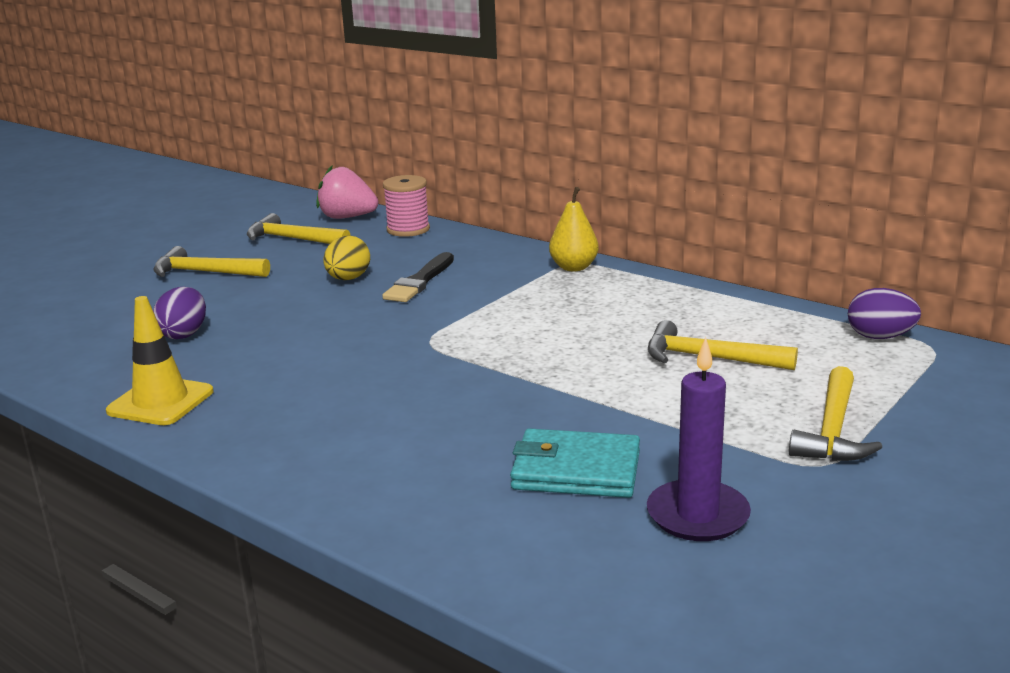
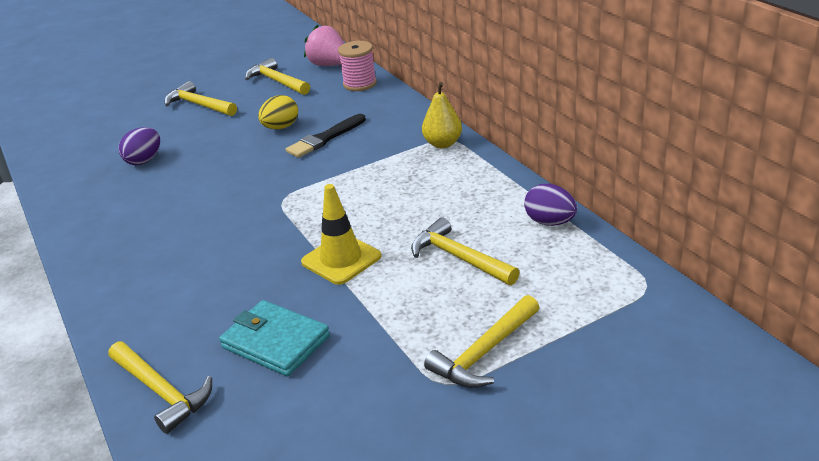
camera: 25 degrees right, 10 degrees up
(160, 401) = (87, 217): yellow traffic cone -> yellow traffic cone (341, 259)
(479, 548) = (162, 392): none -> yellow hammer
(697, 515) = (317, 405): purple candle -> none
(880, 337) = (613, 266): purple egg -> purple egg (550, 222)

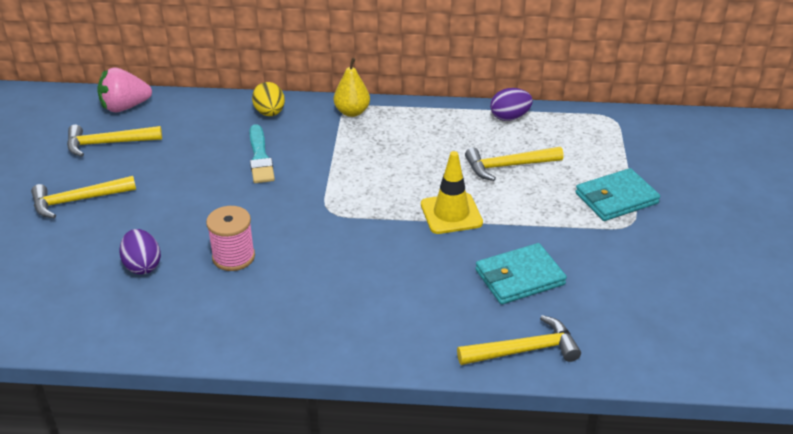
camera: 60 degrees left, 5 degrees up
(281, 127) = (204, 171): yellow egg -> yellow egg (270, 113)
(325, 138) = (260, 157): black brush -> turquoise brush
(360, 84) = (190, 107): pink spool -> pink spool (233, 257)
(484, 353) = (616, 198): yellow hammer -> turquoise wallet

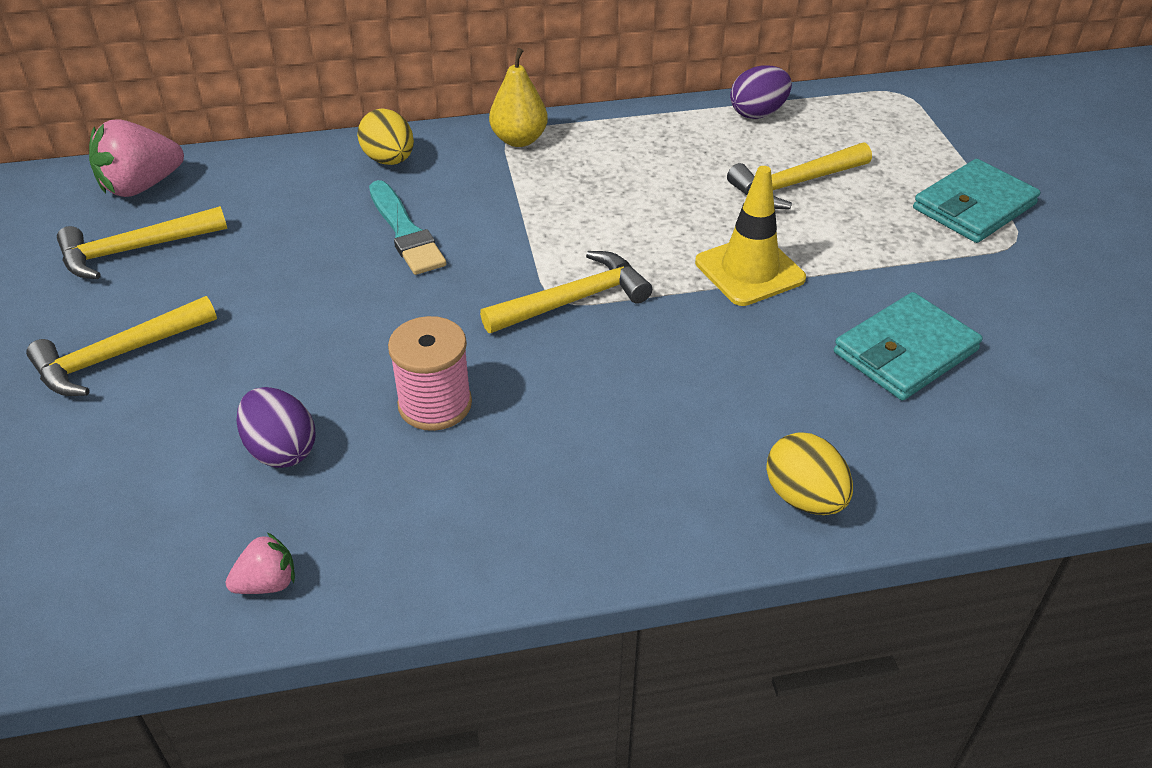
camera: 15 degrees left, 5 degrees up
(109, 331) = (267, 583): none -> pink strawberry
(413, 346) = (804, 498): none -> yellow egg
(524, 350) = (978, 468): yellow hammer -> yellow hammer (574, 300)

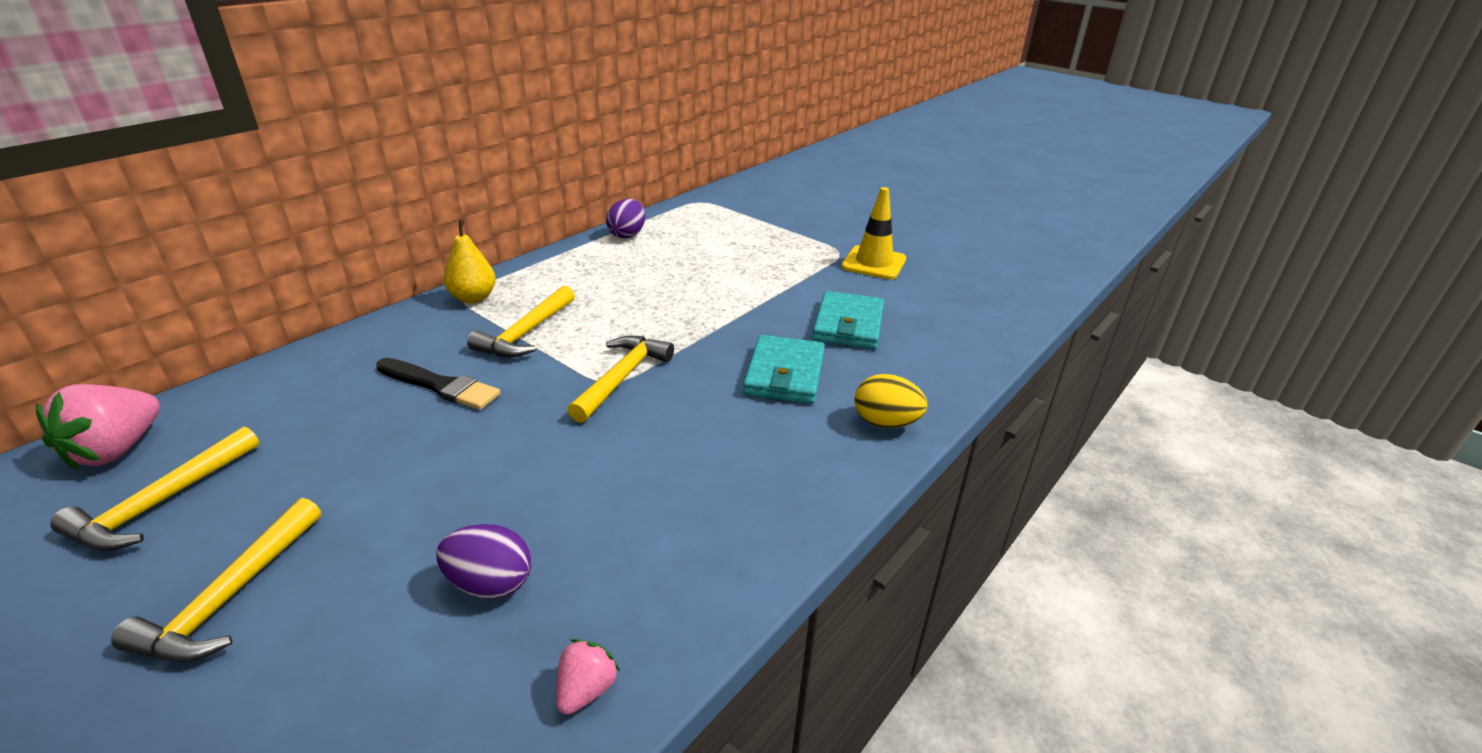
camera: 40 degrees left, 10 degrees down
(389, 160) = (374, 344): yellow egg -> none
(405, 232) = (440, 386): turquoise brush -> black brush
(435, 404) = (590, 486): pink spool -> none
(749, 270) = (717, 317): yellow traffic cone -> yellow traffic cone (873, 263)
(794, 184) = (692, 264): yellow hammer -> yellow hammer (526, 333)
(974, 206) = (800, 243): turquoise wallet -> turquoise wallet (784, 374)

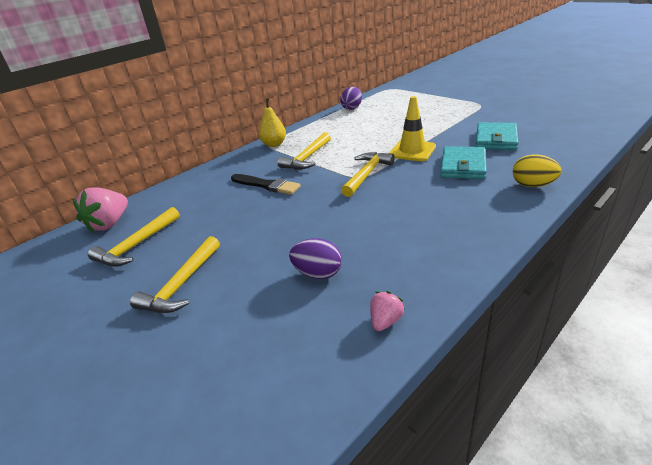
camera: 10 degrees right, 0 degrees up
(873, 263) = (503, 108): yellow traffic cone -> yellow traffic cone (412, 151)

